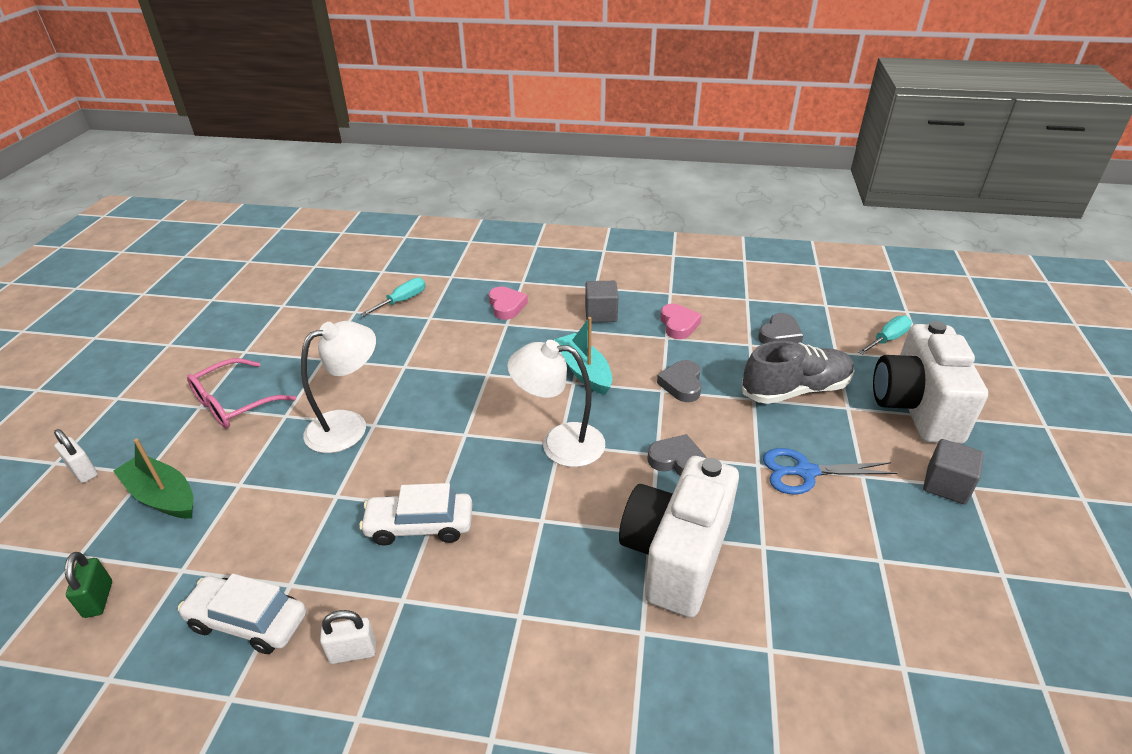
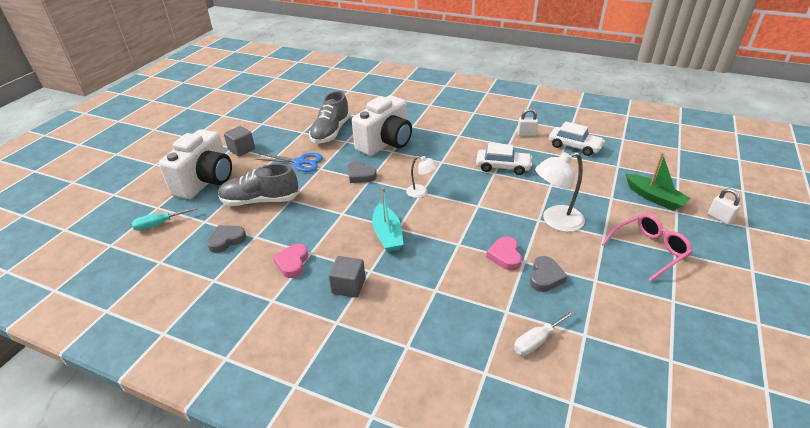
camera: 165 degrees left, 0 degrees up
(98, 599) = (650, 161): green padlock -> none
(402, 301) = (537, 341): turquoise screwdriver -> white screwdriver
(506, 306) = (431, 312): pink heart -> pink heart (505, 256)
(559, 443) = (421, 192): white lamp -> white lamp, size x0.57
(682, 384) = (327, 215): grey heart -> grey heart (545, 277)
(819, 571) = (331, 132): none -> grey shoe

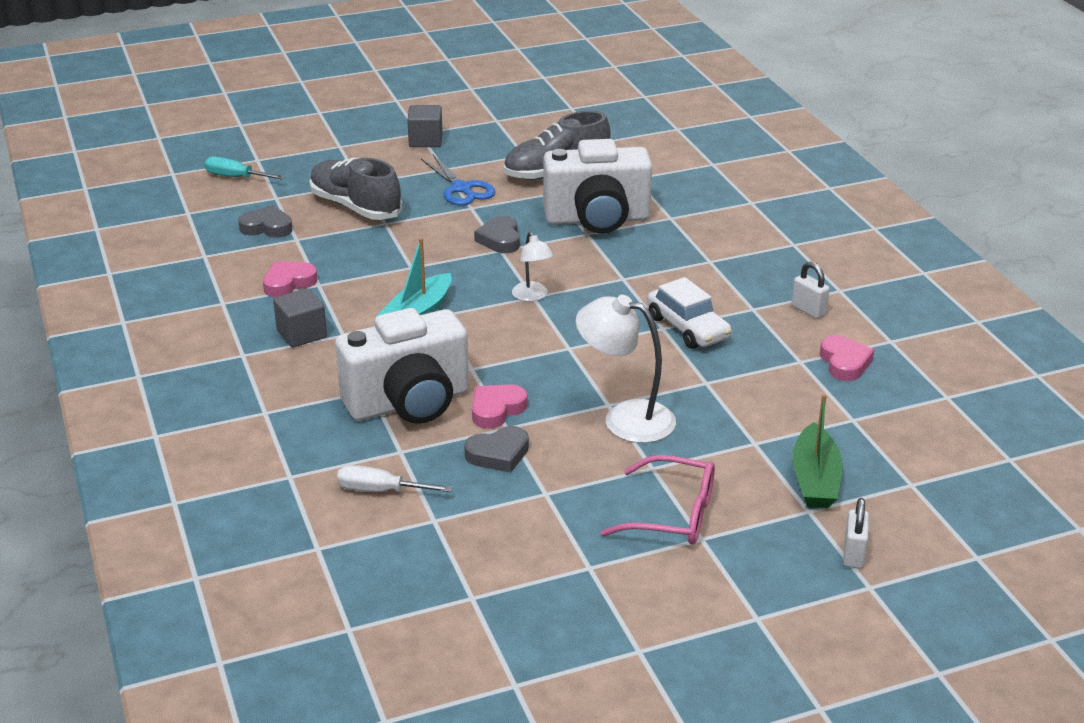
camera: 45 degrees right, 5 degrees down
(206, 181) = (337, 157): white camera -> white camera (409, 403)
(574, 146) = (844, 363): white car -> pink heart

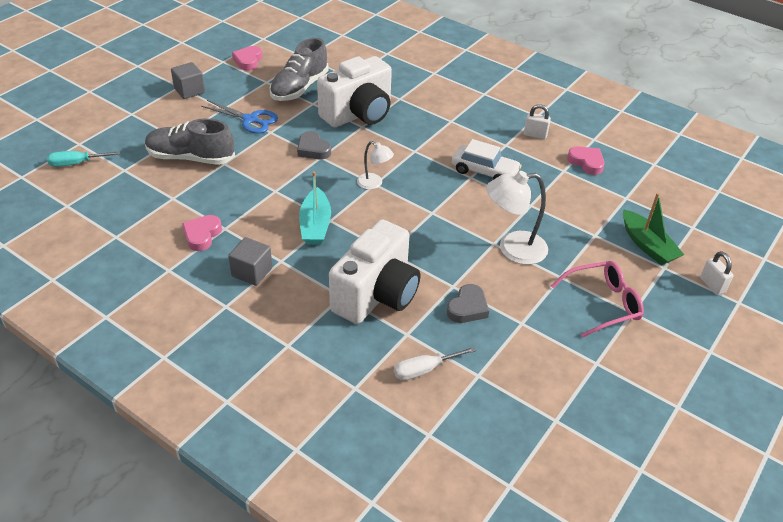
camera: 35 degrees left, 10 degrees up
(267, 227) = (141, 196): grey heart -> none
(496, 410) = (434, 276): pink heart -> pink heart (248, 61)

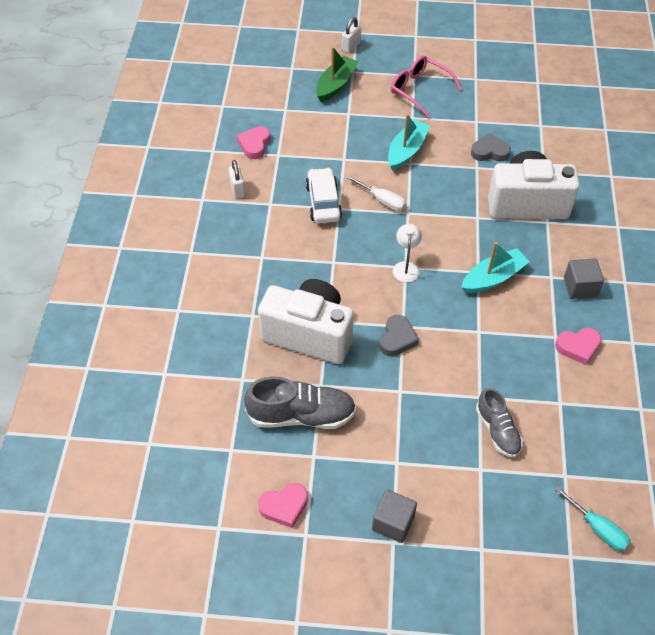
camera: 120 degrees left, 10 degrees up
(191, 158) = (497, 430): grey shoe -> grey shoe, size x0.64
(250, 120) = (395, 422): blue scissors -> none
(424, 370) = (563, 150): white screwdriver -> white screwdriver (382, 201)
(513, 249) = (406, 151): white lamp -> turquoise boat

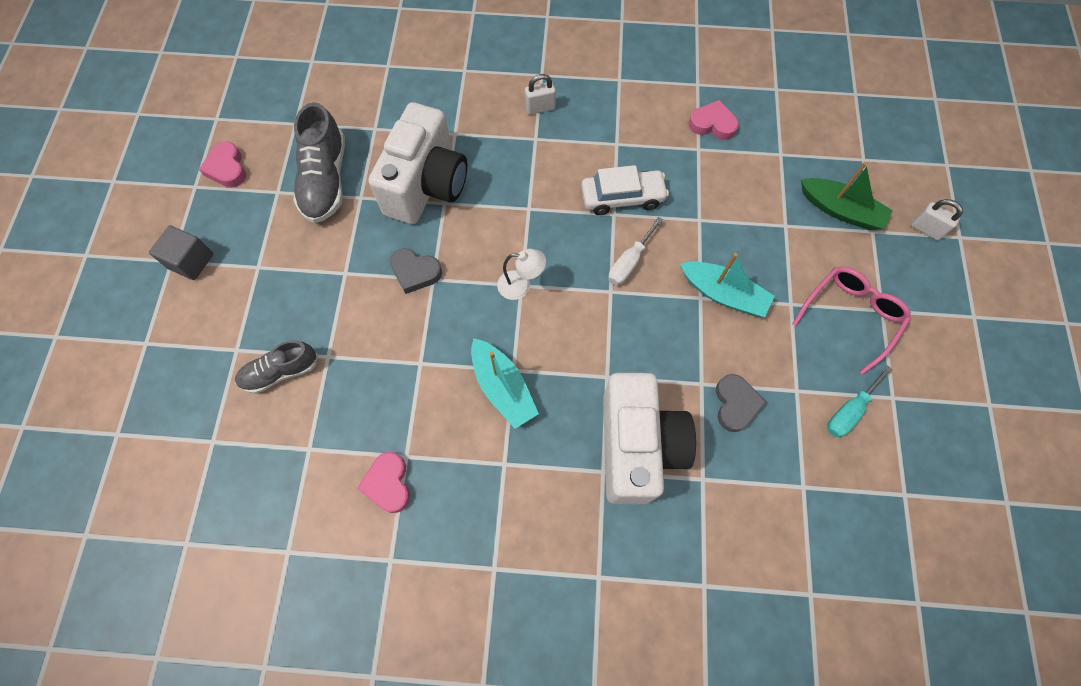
camera: 90 degrees right, 15 degrees up
(237, 190) = (636, 111): white padlock -> white padlock (540, 108)
(580, 287) = (485, 501): grey cube -> none
(598, 529) = (141, 469): turquoise screwdriver -> turquoise screwdriver (849, 411)

